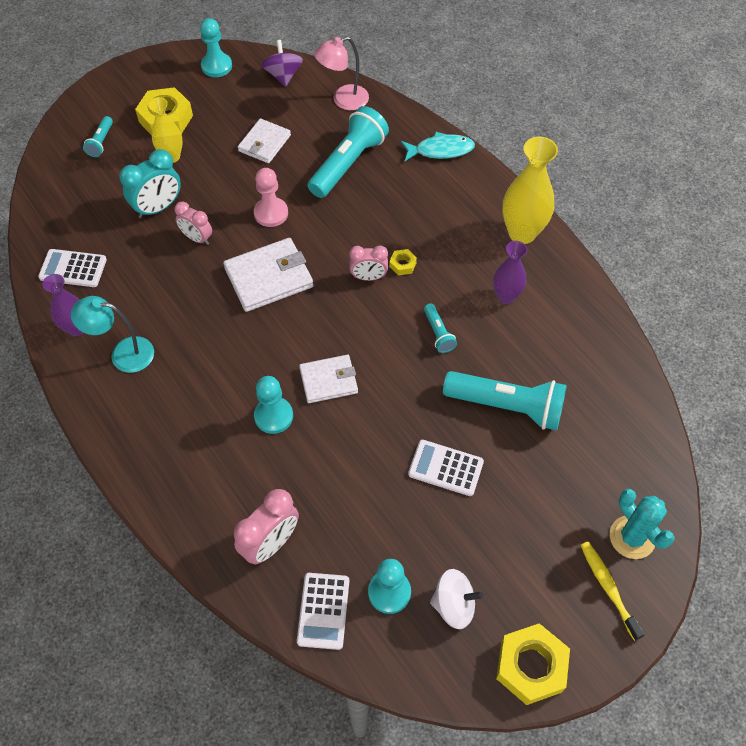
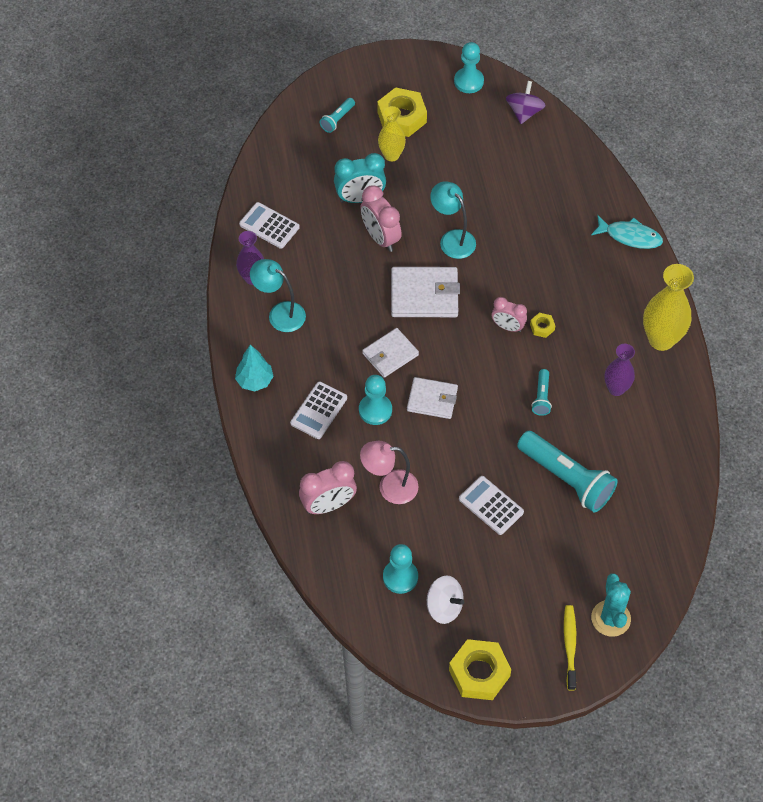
camera: 25 degrees right, 0 degrees up
(126, 438) = (254, 381): none -> turquoise tree
(197, 238) = (380, 238): pink clock -> pink clock, size x1.53
(264, 143) = (477, 172): white wallet -> white wallet (390, 354)
(271, 213) = (452, 239): pink pawn -> turquoise lamp
(323, 611) = (345, 569): white calculator -> white calculator (318, 411)
(343, 100) = (566, 156): pink lamp -> pink lamp (389, 487)
(348, 163) = (541, 218): turquoise flashlight -> none

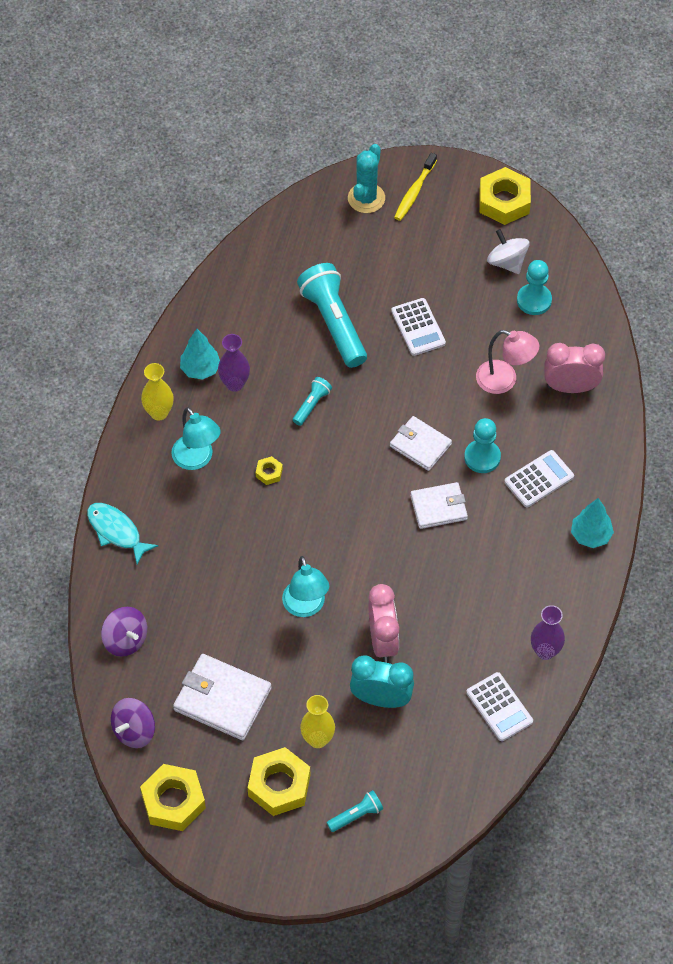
camera: 155 degrees left, 0 degrees up
(280, 313) = (532, 598): turquoise lamp -> turquoise lamp (197, 459)
(424, 295) = (370, 556): white wallet -> white wallet (222, 699)
(468, 81) = (173, 801): turquoise pawn -> yellow nut
(507, 327) = (303, 487): pink clock -> none
(570, 166) = (125, 640): none -> purple spinning top
(652, 389) = (200, 369): none -> turquoise tree
(661, 339) = (159, 413): yellow vase -> yellow vase, size x0.62

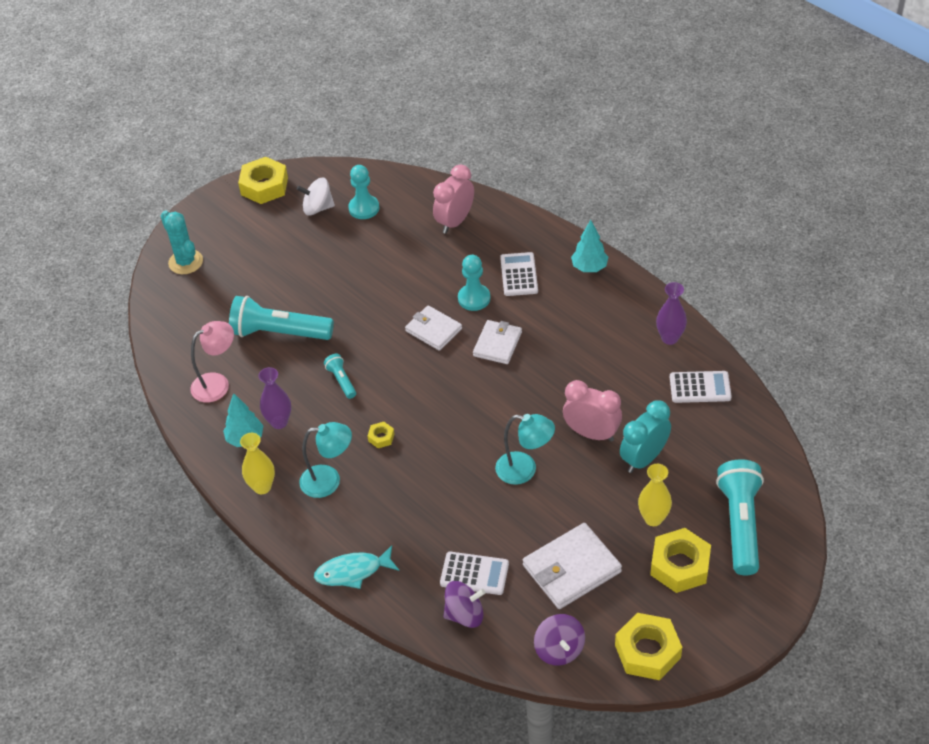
camera: 55 degrees left, 10 degrees down
(356, 815) = (740, 524): turquoise flashlight -> turquoise flashlight, size x2.11
(414, 192) = (207, 232): yellow toothbrush -> none
(418, 327) = (328, 284): white calculator -> white calculator (474, 574)
(420, 445) = (433, 330): white wallet -> white wallet turned 60 degrees clockwise
(504, 380) = (418, 255): pink lamp -> pink lamp (217, 383)

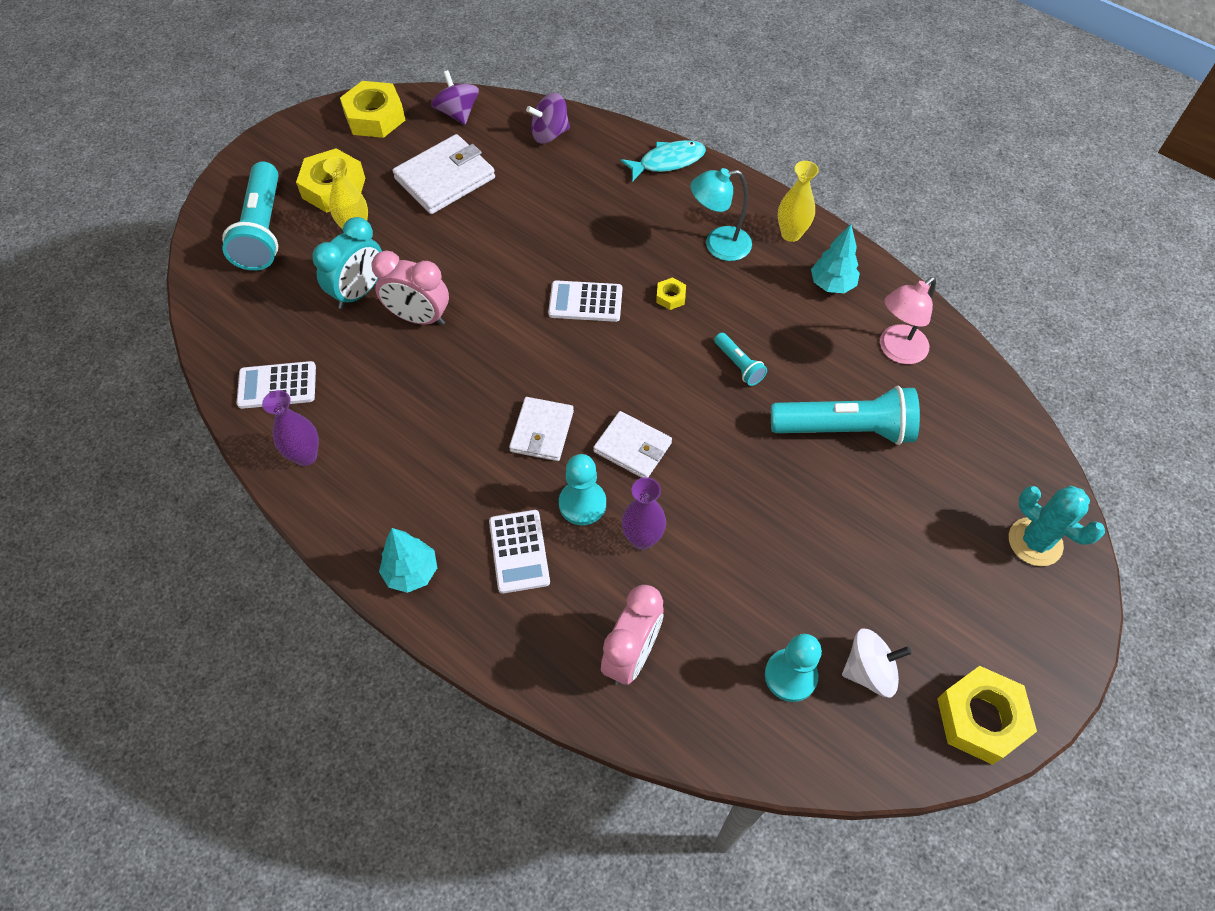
camera: 170 degrees right, 10 degrees up
(279, 422) = (799, 307): purple vase -> purple vase (642, 538)
(474, 574) = (544, 167): white calculator -> white calculator (585, 302)
(524, 470) = (497, 271): turquoise lamp -> none

